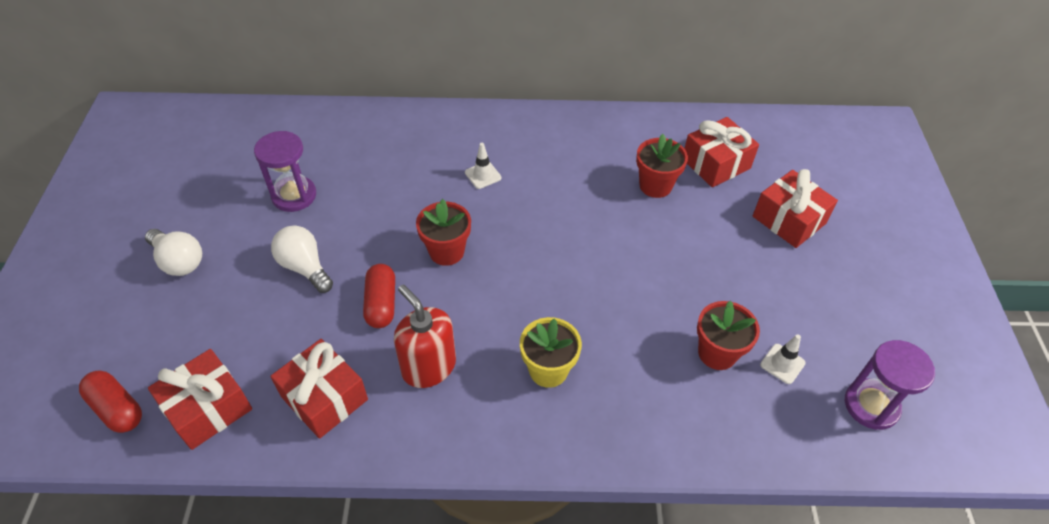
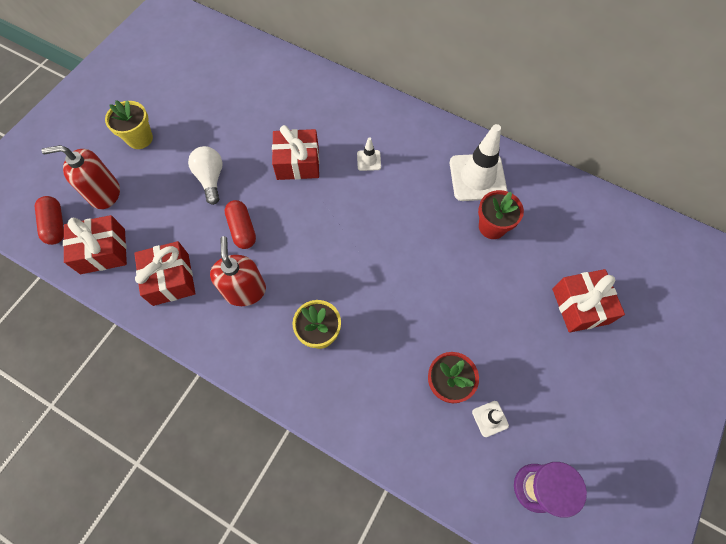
camera: 30 degrees right, 15 degrees up
(167, 341) = (104, 193): none -> red soap dispenser
(179, 261) = (140, 138): white light bulb -> yellow flower pot
(294, 195) = (234, 120): purple hourglass -> none
(381, 304) = (242, 229): red capsule -> red capsule turned 45 degrees counterclockwise
(446, 251) = (307, 210): red flower pot -> none
(608, 147) = (477, 177): none -> white traffic cone
(716, 163) = (554, 229): red gift -> red gift (297, 163)

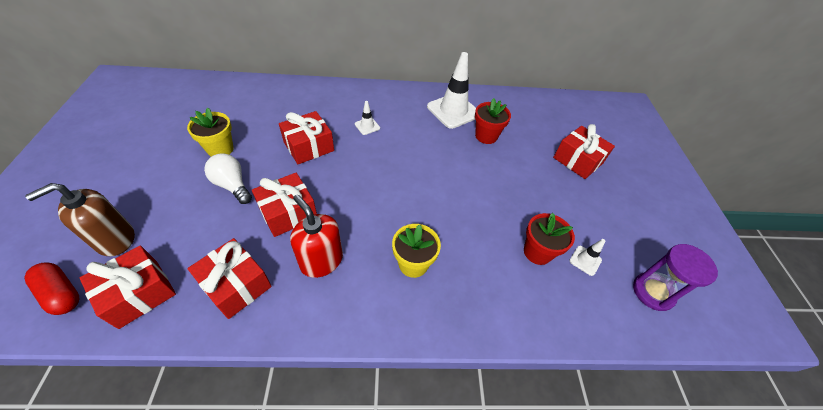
camera: 35 degrees left, 15 degrees down
(104, 193) = (115, 239): red soap dispenser -> brown soap dispenser
(140, 138) = (136, 179): yellow flower pot -> yellow flower pot (220, 149)
(242, 229) = (288, 213): red capsule -> red gift

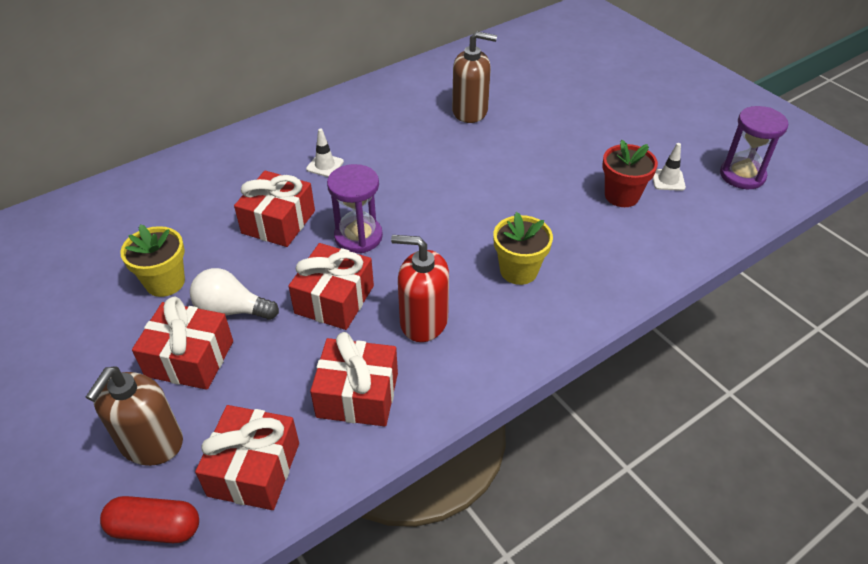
camera: 30 degrees left, 5 degrees down
(341, 181) = (358, 237): none -> purple hourglass
(453, 111) = (408, 101): white traffic cone -> none
(486, 136) = (470, 111): red flower pot -> brown soap dispenser
(577, 160) = (583, 91): red gift -> red gift (189, 359)

